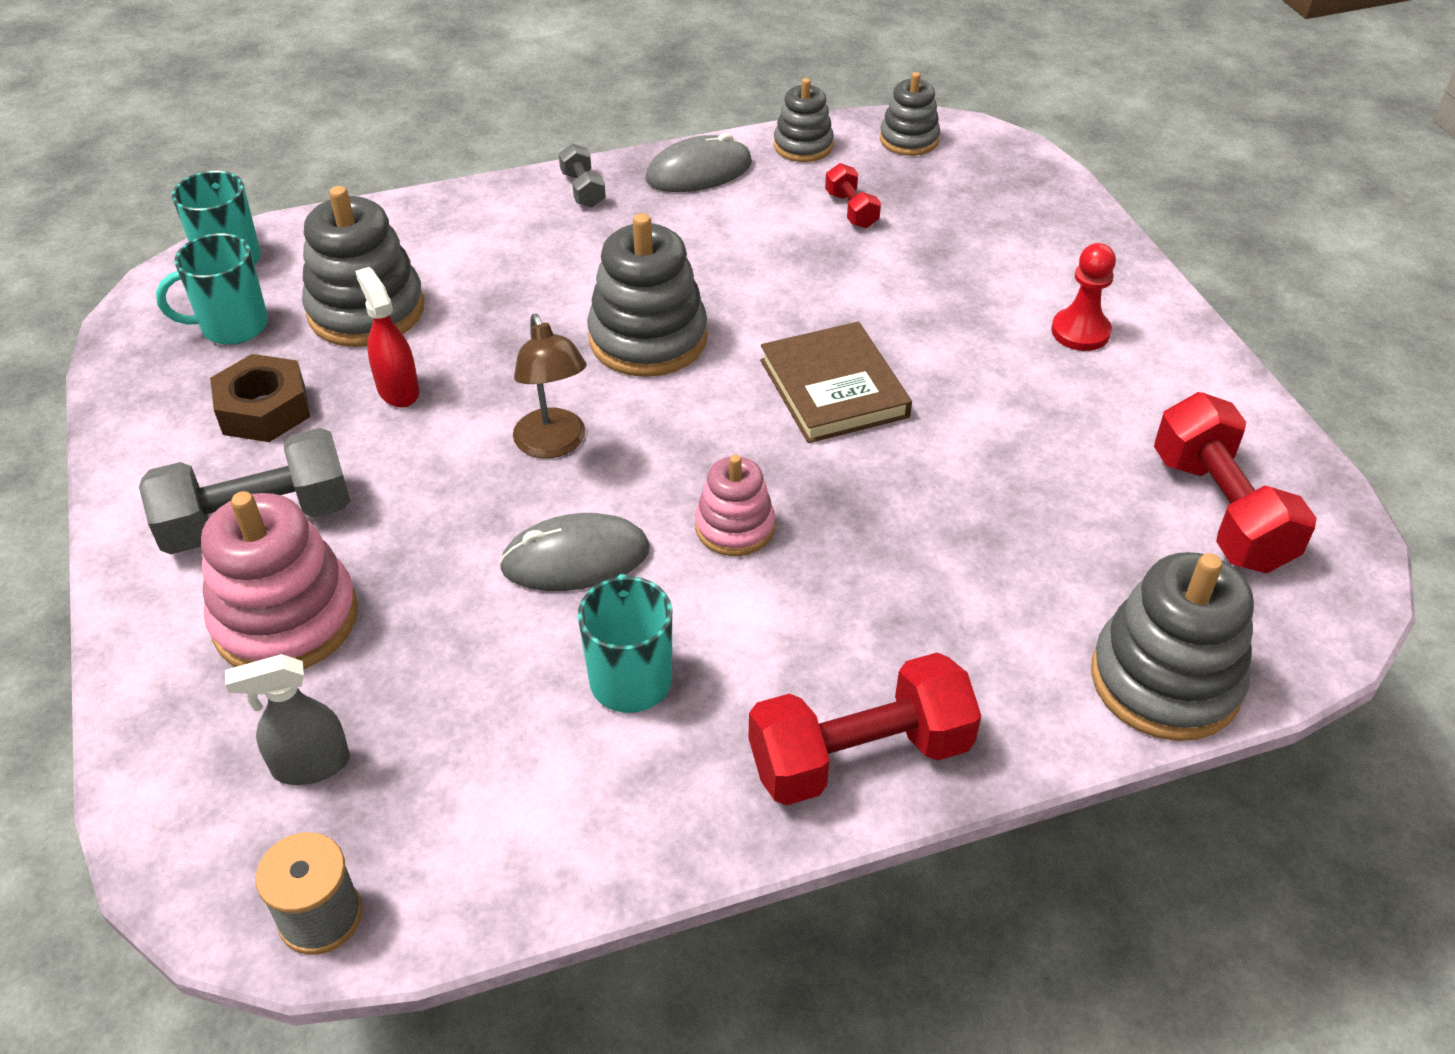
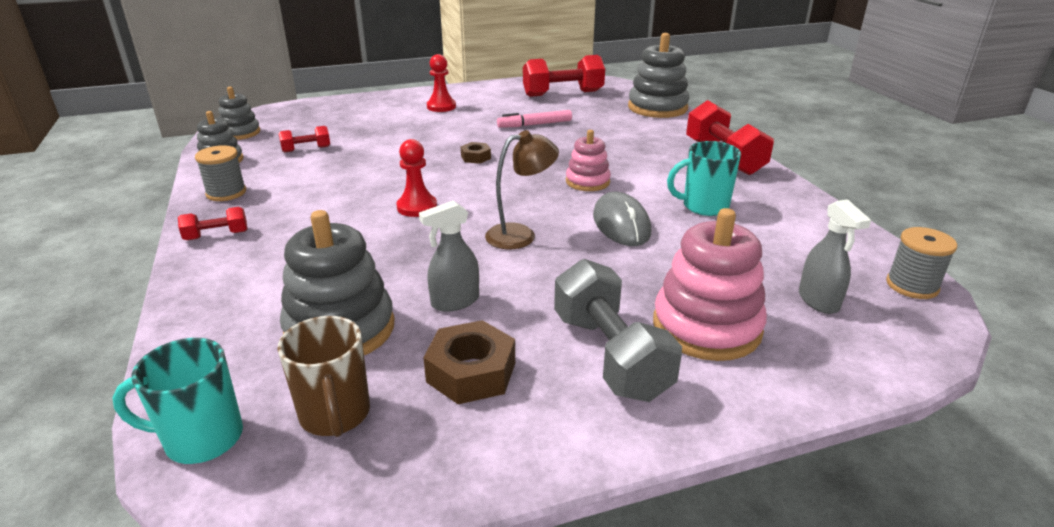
camera: 90 degrees left, 15 degrees down
(232, 326) = (335, 415): turquoise mug -> brown mug
(398, 390) = (454, 302): red spray bottle -> grey spray bottle
(583, 189) = (216, 235): grey dumbbell -> red dumbbell
(648, 339) = (417, 207): grey stacking toy -> red pawn
(699, 171) = (226, 193): grey mouse -> grey spool
(833, 388) = (475, 157): brown book -> brown nut
(1006, 462) = (535, 125): none -> pink marker

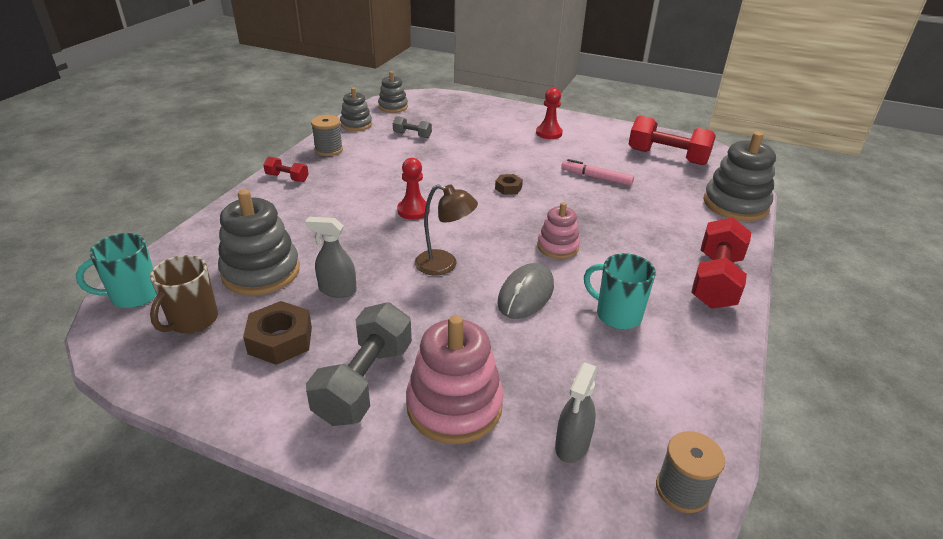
camera: 40 degrees right, 5 degrees up
(202, 438) = (133, 296): turquoise mug -> turquoise mug turned 60 degrees counterclockwise
(306, 149) = (412, 135): red dumbbell -> grey dumbbell

